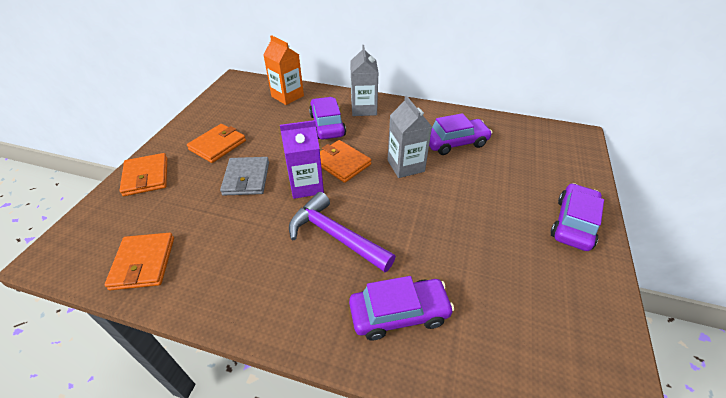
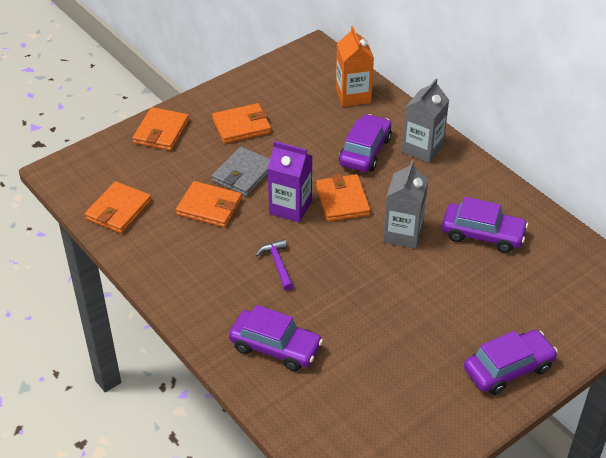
camera: 35 degrees right, 0 degrees up
(235, 217) = (209, 207): none -> orange wallet
(335, 235) = (278, 264): purple hammer -> purple hammer, size x0.54

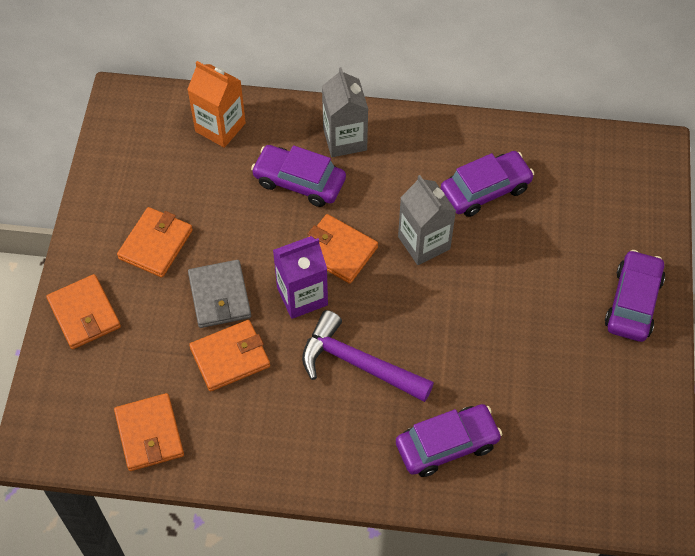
camera: 45 degrees left, 15 degrees up
(278, 264) = (358, 363): purple hammer -> purple hammer, size x1.84
(365, 151) = (299, 182): purple car -> purple car turned 45 degrees counterclockwise

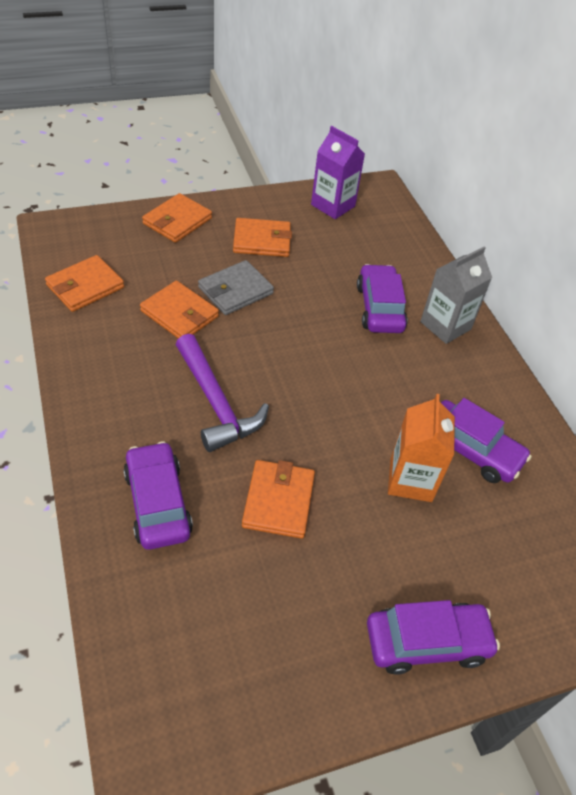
camera: 60 degrees right, 10 degrees down
(220, 127) = (396, 245): orange carton -> orange carton (410, 480)
(302, 296) = (265, 343): purple carton -> purple carton (333, 205)
(338, 251) = (327, 354): orange wallet -> orange wallet (278, 501)
(358, 363) = (216, 403): purple hammer -> purple hammer turned 150 degrees clockwise
(424, 243) = (376, 416): grey carton -> none
(447, 445) = (157, 503): purple car -> purple car turned 150 degrees counterclockwise

